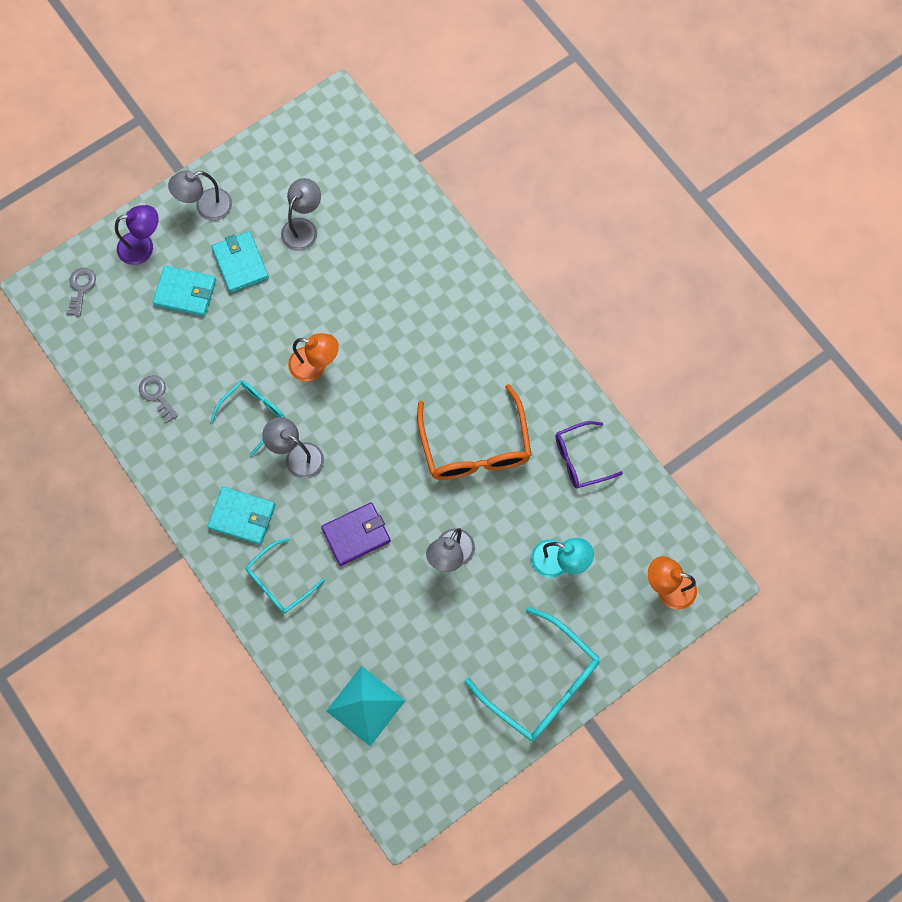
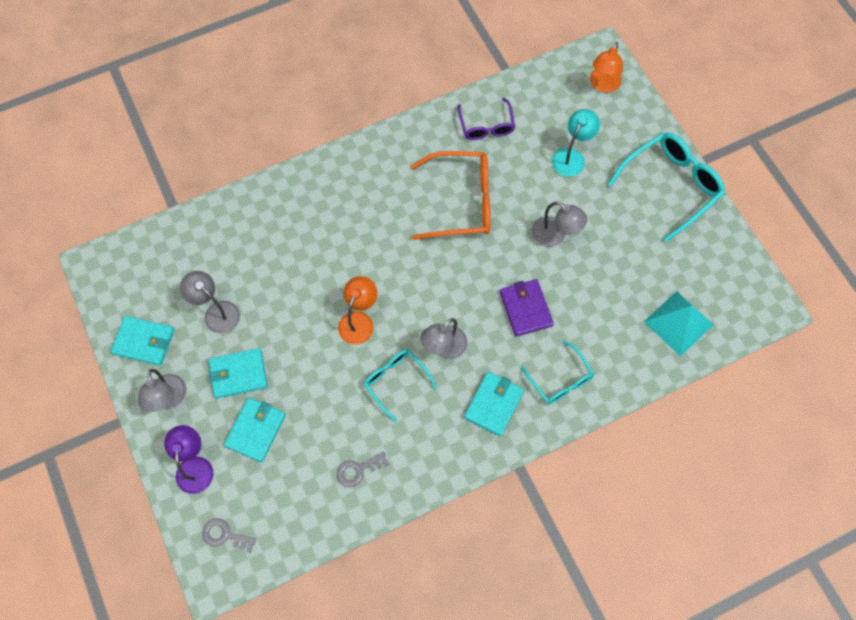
camera: 80 degrees left, 5 degrees down
(262, 170) = (144, 342): none -> turquoise wallet

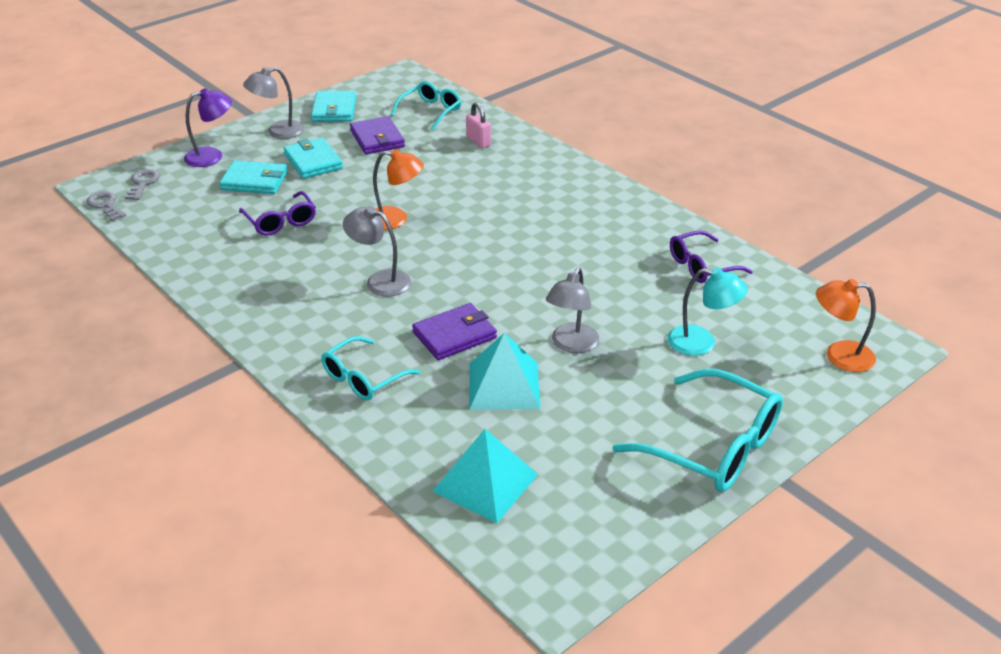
camera: 75 degrees right, 30 degrees down
(216, 312) = (377, 139): grey lamp -> purple wallet
(253, 229) = (478, 141): none -> pink padlock
(333, 414) = (281, 221): none -> purple glasses
(358, 470) = (219, 247): grey key -> grey key (106, 205)
(396, 382) = (328, 254): turquoise glasses -> turquoise glasses (431, 111)
(461, 202) = (581, 264): orange glasses -> none
(494, 405) = (316, 328): turquoise wallet -> none
(588, 289) = (504, 385): none -> turquoise pyramid

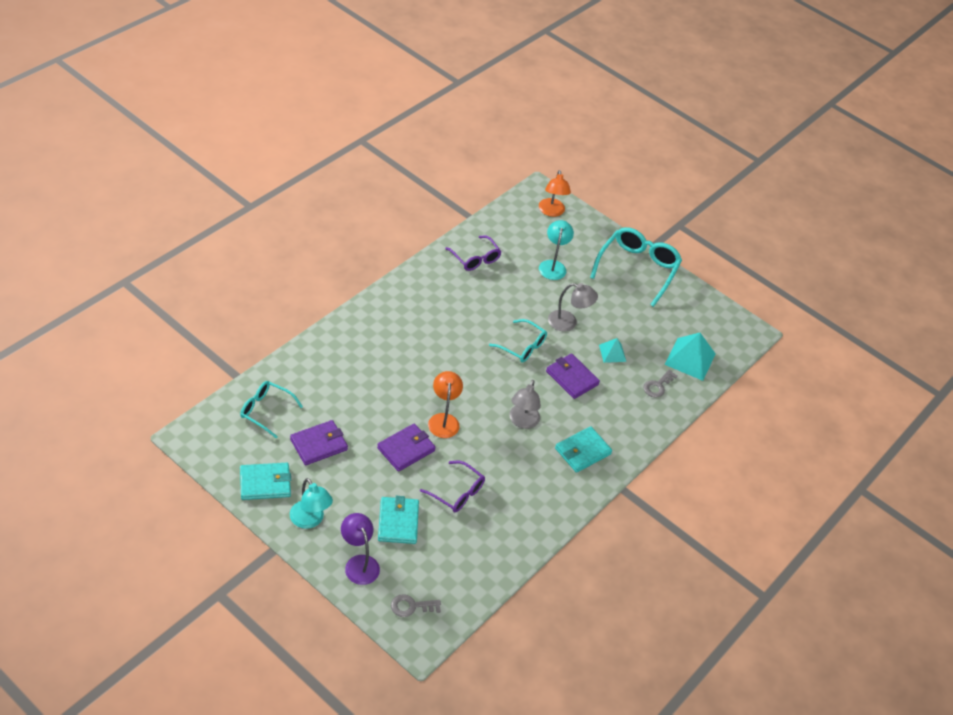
camera: 105 degrees left, 10 degrees up
(106, 205) = (450, 625): grey key -> grey key (658, 386)
(278, 132) = (310, 520): grey lamp -> turquoise lamp
(281, 221) = (457, 492): purple glasses -> purple glasses turned 75 degrees clockwise
(313, 161) = (362, 485): turquoise wallet -> turquoise wallet (582, 451)
(356, 191) = (406, 449): none -> purple wallet
(363, 378) = (623, 420): turquoise glasses -> turquoise glasses (522, 346)
(478, 141) = (319, 376): pink padlock -> none
(504, 385) = (612, 353): turquoise pyramid -> turquoise pyramid, size x0.57

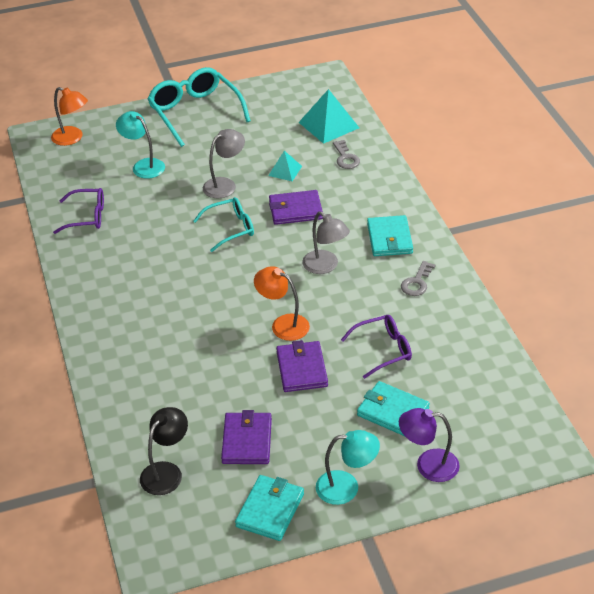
camera: 50 degrees left, 5 degrees down
(266, 411) = (166, 472): turquoise glasses -> black lamp
(411, 606) = (505, 441): grey key -> grey key (417, 282)

